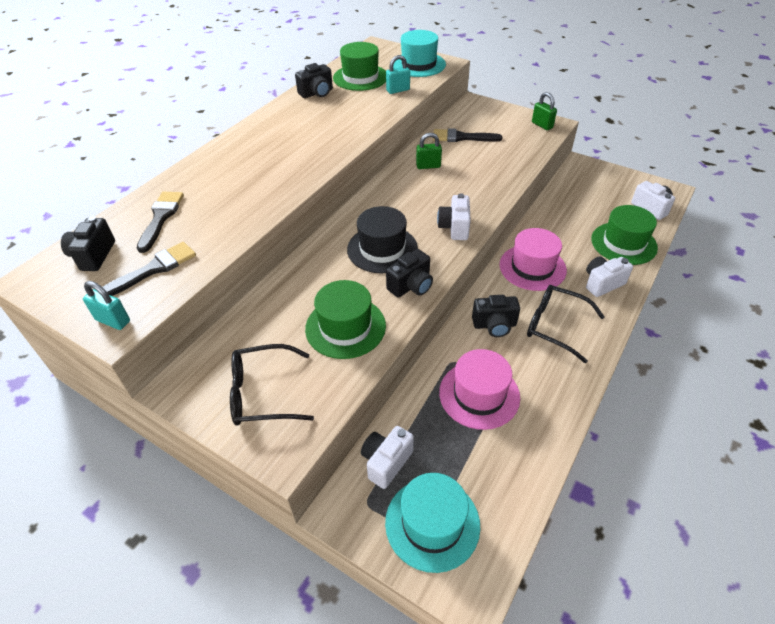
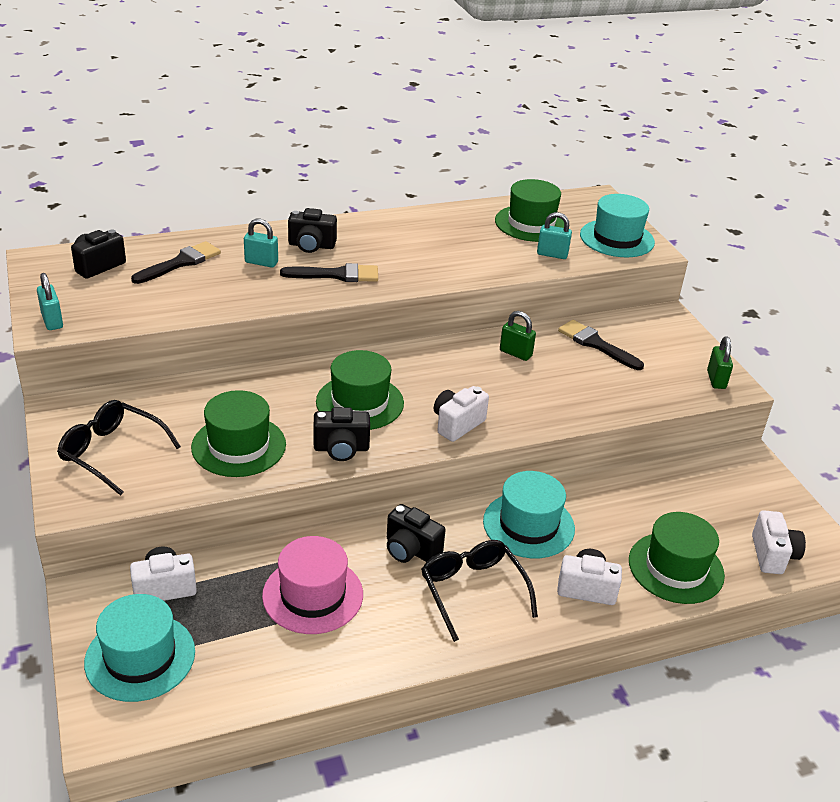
camera: 35 degrees right, 10 degrees down
(154, 269) = (125, 300): black brush -> black brush (337, 275)
(223, 186) = (261, 262): none -> turquoise padlock
(317, 93) = (463, 219): black camera -> black camera (311, 246)
(382, 249) = (360, 402): black hat -> green hat
(532, 267) = (528, 525): pink hat -> turquoise hat

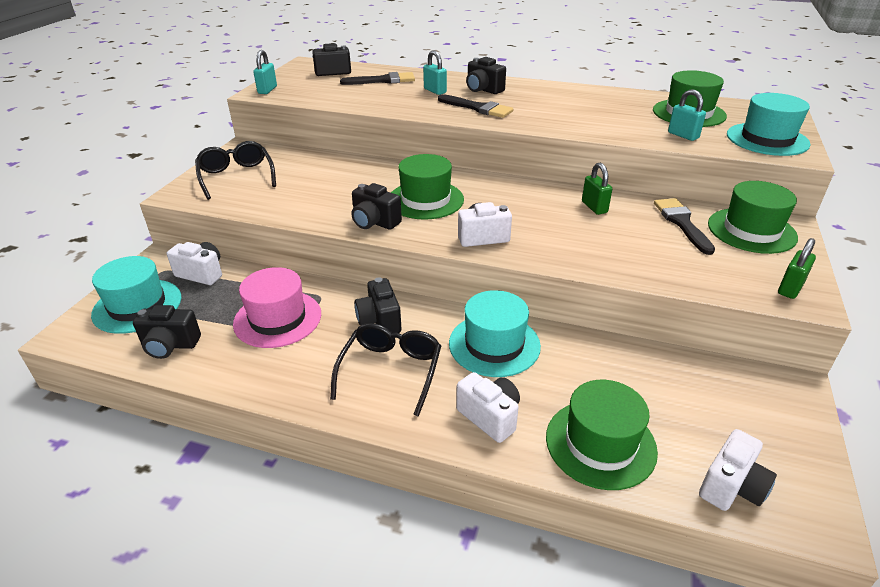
camera: 40 degrees right, 0 degrees up
(238, 676) = (170, 345): none -> black camera
(239, 446) = (311, 198): green hat -> green hat (751, 230)

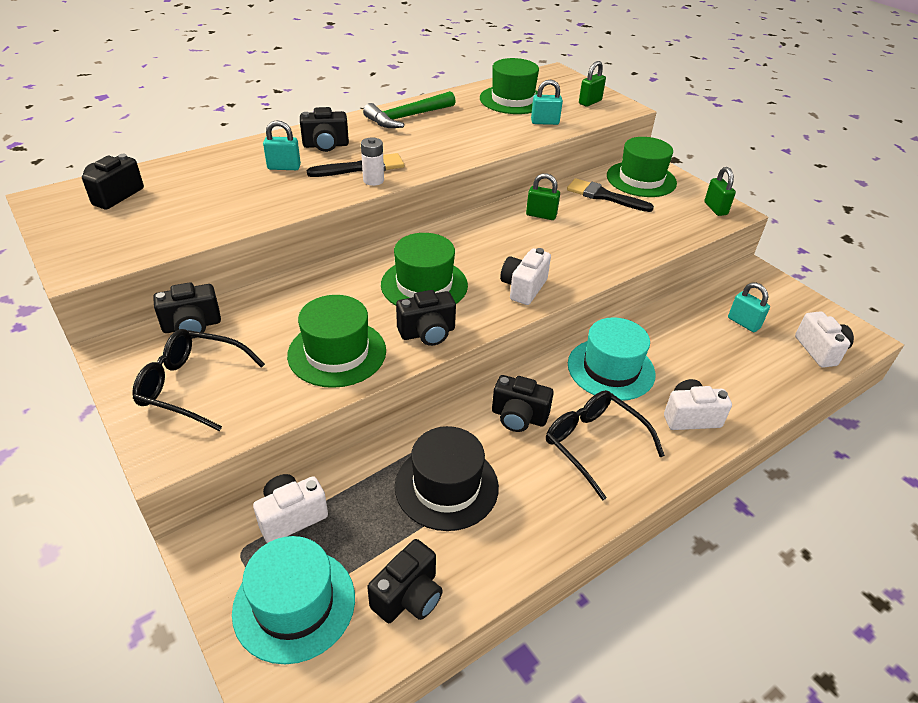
camera: 55 degrees left, 5 degrees up
(267, 90) = (83, 258): turquoise padlock -> turquoise padlock (743, 323)
(277, 319) = (446, 486): pink hat -> black hat
(286, 154) = (192, 326): none -> black camera
(383, 80) = (202, 179): black brush -> none
(468, 116) = (373, 180): none -> white battery
(573, 94) = (407, 117): none -> green hammer
(600, 443) = (752, 380): green hat -> green hat (337, 353)
(767, 139) = (590, 102): turquoise hat -> green padlock

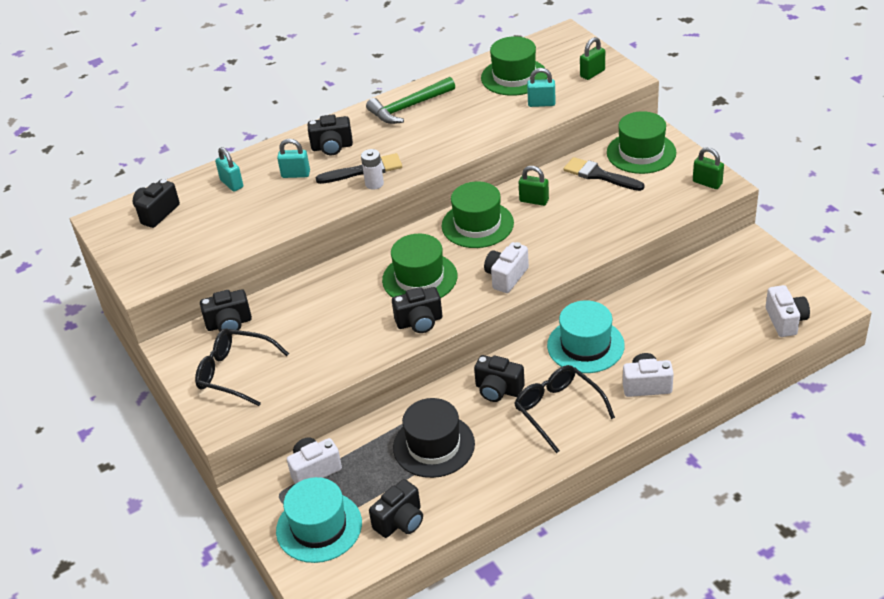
camera: 10 degrees right, 0 degrees up
(337, 353) = (345, 342): green hat -> green hat (477, 224)
(715, 208) = (707, 183): green padlock -> green padlock turned 45 degrees counterclockwise
(743, 323) = (720, 297): turquoise padlock -> turquoise padlock (232, 184)

